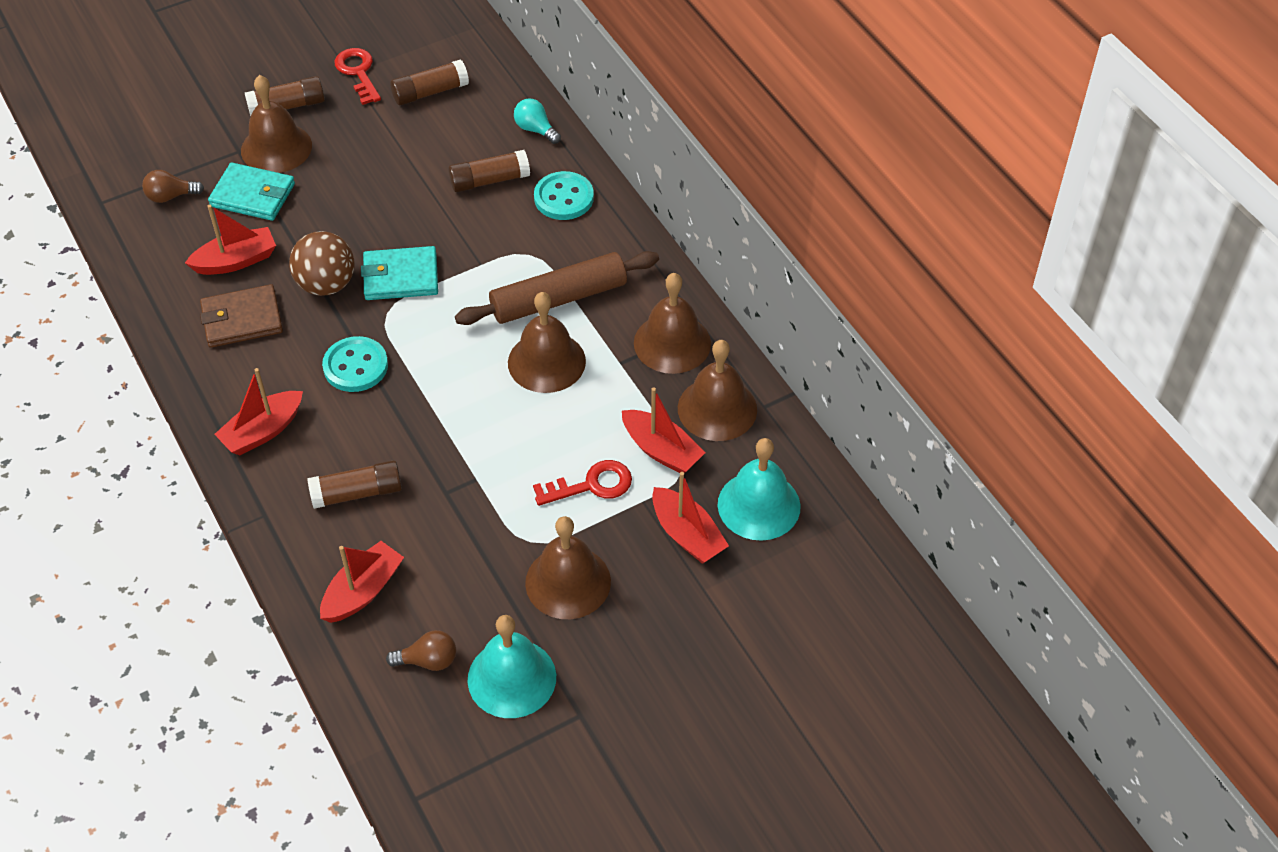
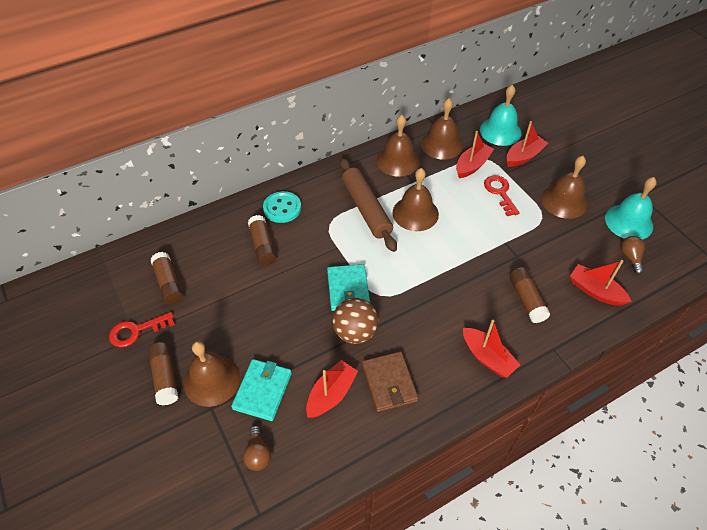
camera: 90 degrees left, 0 degrees up
(236, 261) = (331, 394): red boat -> red boat turned 60 degrees clockwise
(355, 366) = (427, 308): turquoise button -> none
(535, 129) = (218, 223): turquoise light bulb -> none

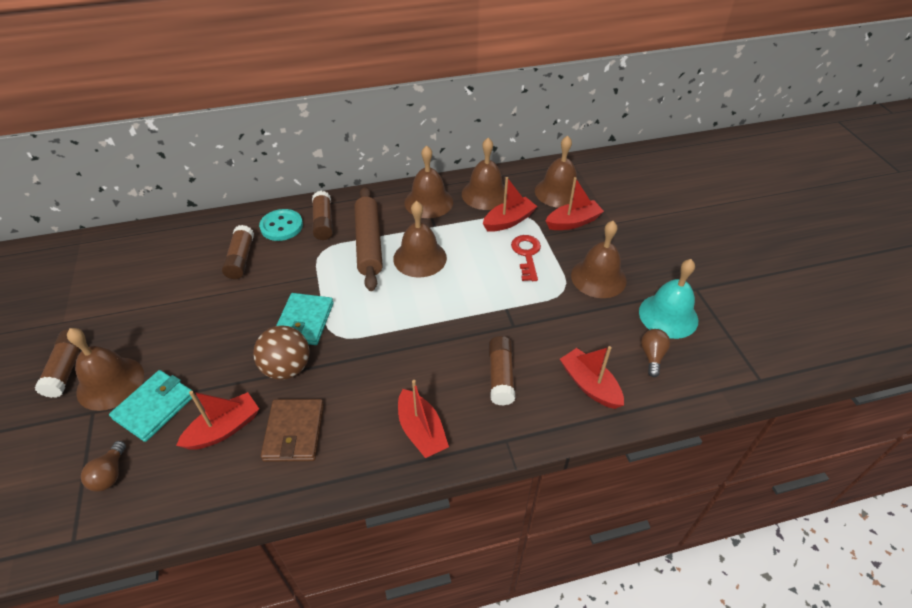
camera: 15 degrees right, 5 degrees down
(136, 331) = (68, 316): red key -> none
(168, 283) = (127, 277): brown glue stick -> brown glue stick (323, 222)
(500, 131) = (558, 192): turquoise bell -> brown bell

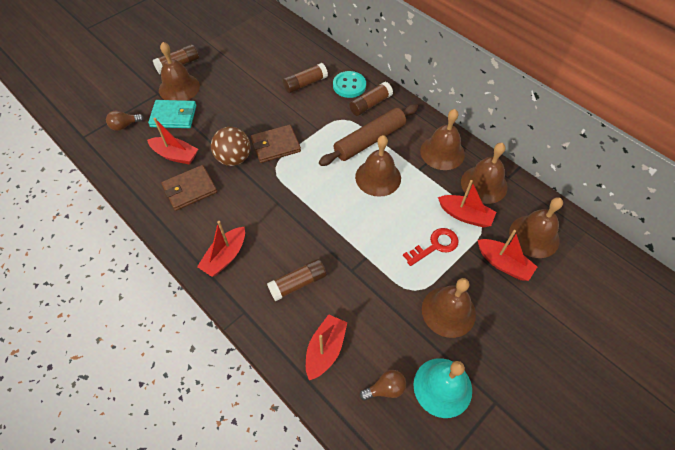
camera: 60 degrees right, 10 degrees up
(304, 321) = (276, 145): turquoise wallet -> brown wallet

